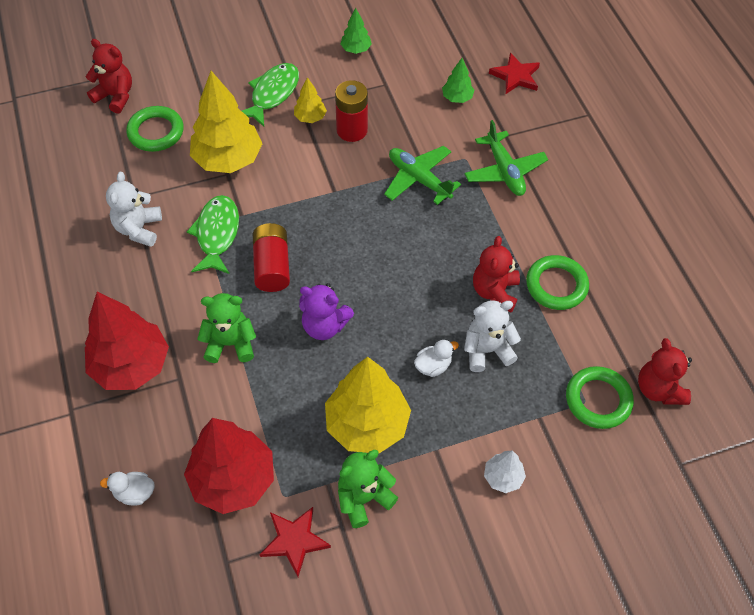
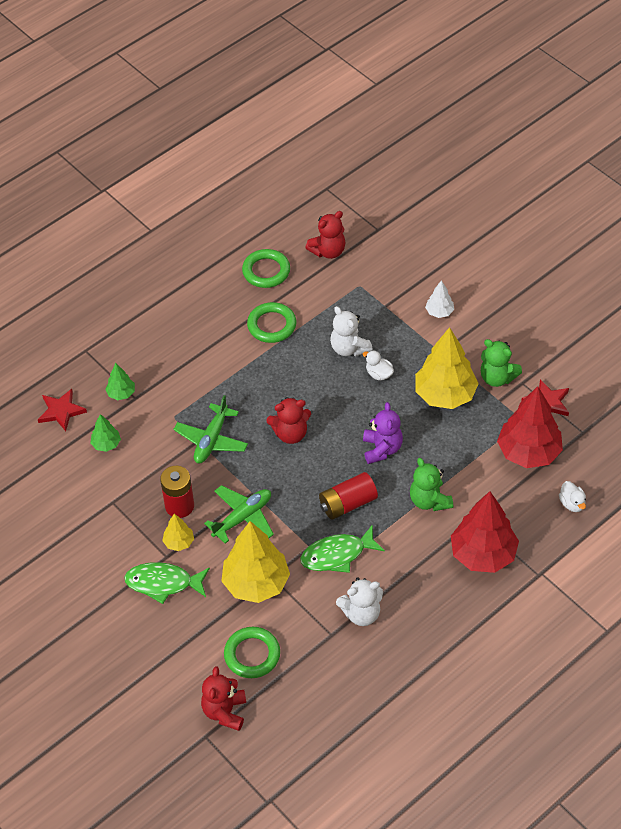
camera: 110 degrees left, 5 degrees down
(356, 49) = (77, 541): green tree -> green tree (121, 393)
(495, 292) = (297, 358): red teddy bear -> red teddy bear (290, 433)
(504, 171) = (175, 387): green plane -> green plane (243, 517)
(598, 400) = (354, 279): green ring -> green ring (266, 271)

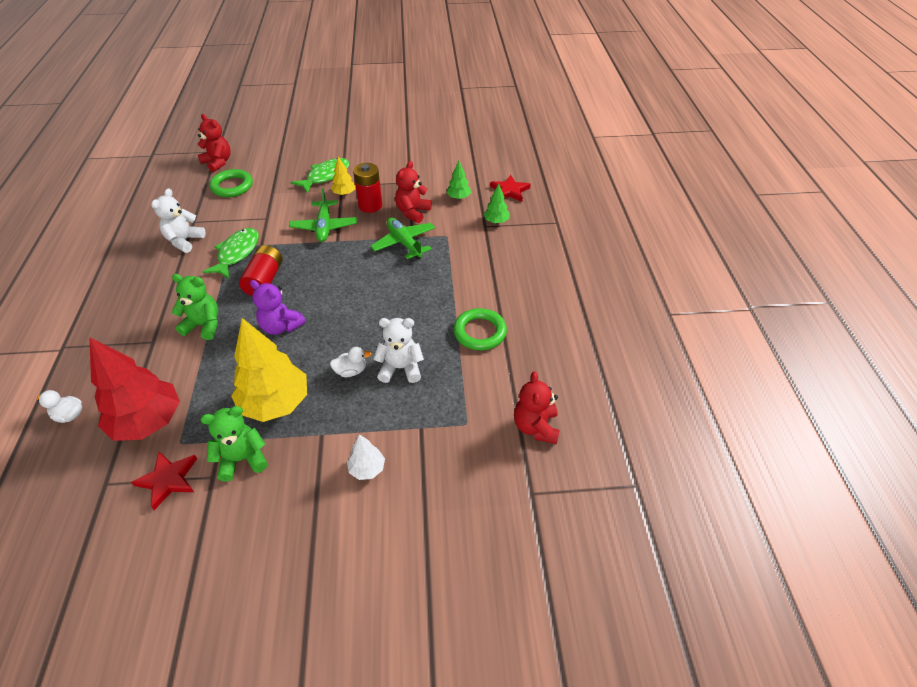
camera: 125 degrees right, 5 degrees down
(256, 583) = (272, 209): yellow tree -> none
(266, 271) = (549, 364): green ring -> none
(290, 433) = (360, 284): red teddy bear -> red teddy bear (413, 212)
(483, 554) = (124, 326): red tree -> none

